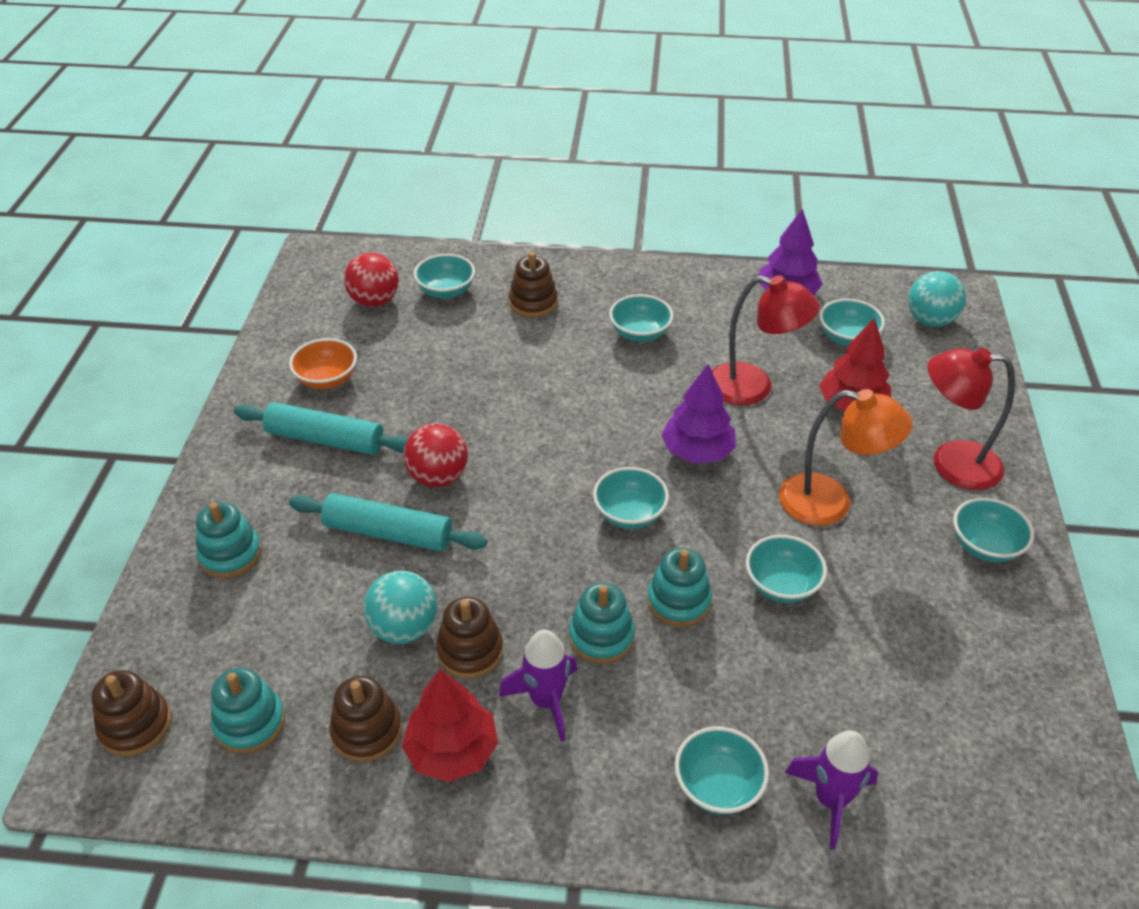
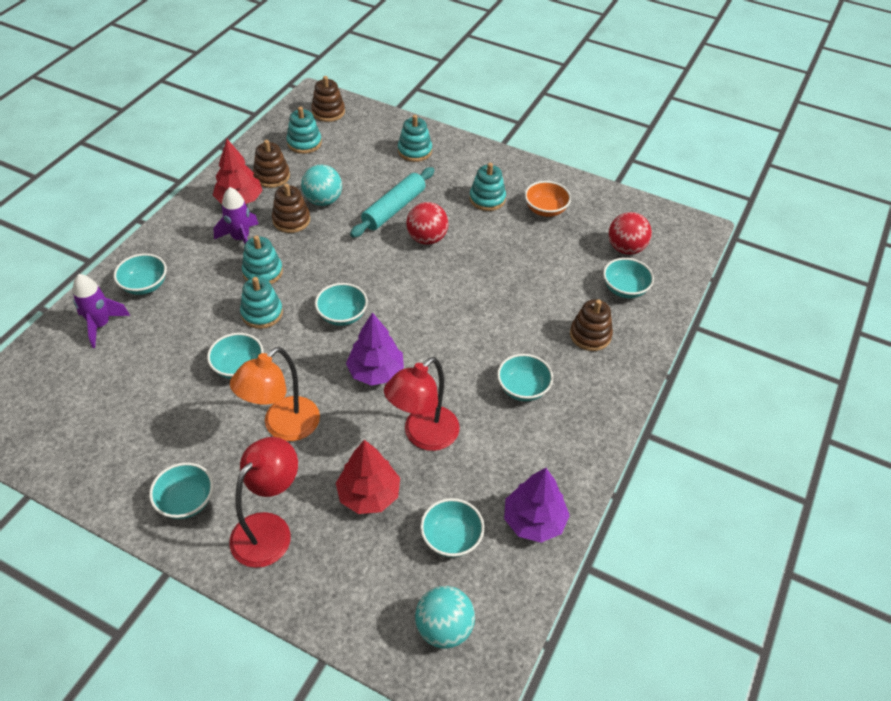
camera: 110 degrees right, 5 degrees up
(325, 439) = (487, 199): turquoise rolling pin -> turquoise stacking toy

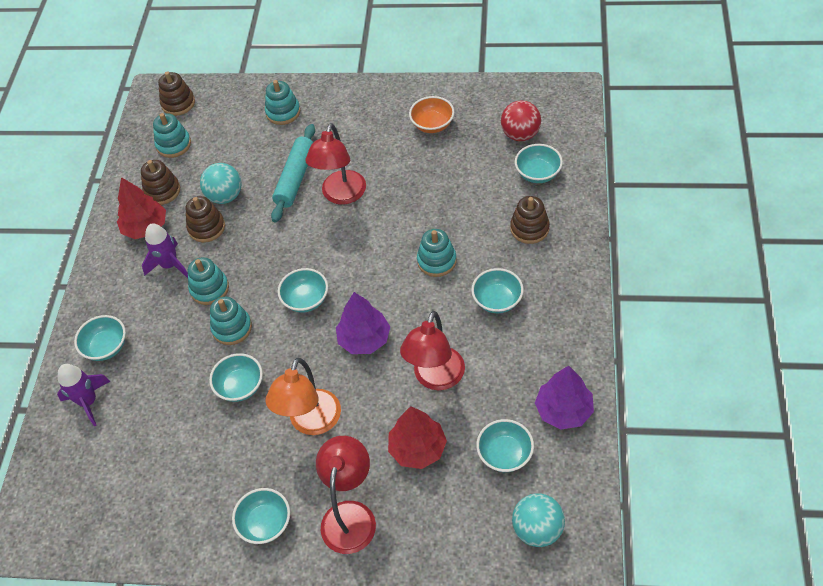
camera: 15 degrees left, 5 degrees up
(427, 238) = (341, 195): red ball -> red lamp
(487, 199) = (375, 135): turquoise stacking toy -> turquoise stacking toy (436, 261)

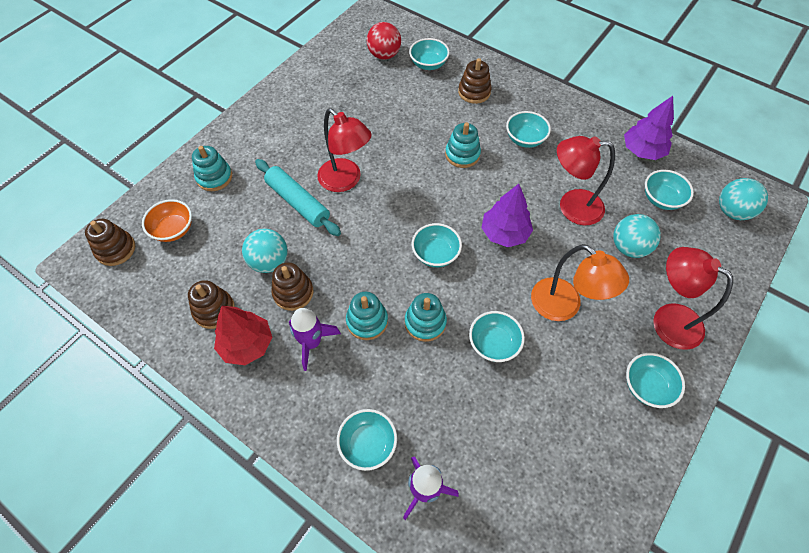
camera: 65 degrees left, 5 degrees up
(173, 144) = (165, 276): turquoise stacking toy -> none
(417, 448) = (628, 247): red tree -> turquoise ball
(432, 125) = (327, 94): orange bowl -> orange bowl (173, 230)
(435, 378) = (571, 206): red lamp -> red lamp turned 135 degrees clockwise

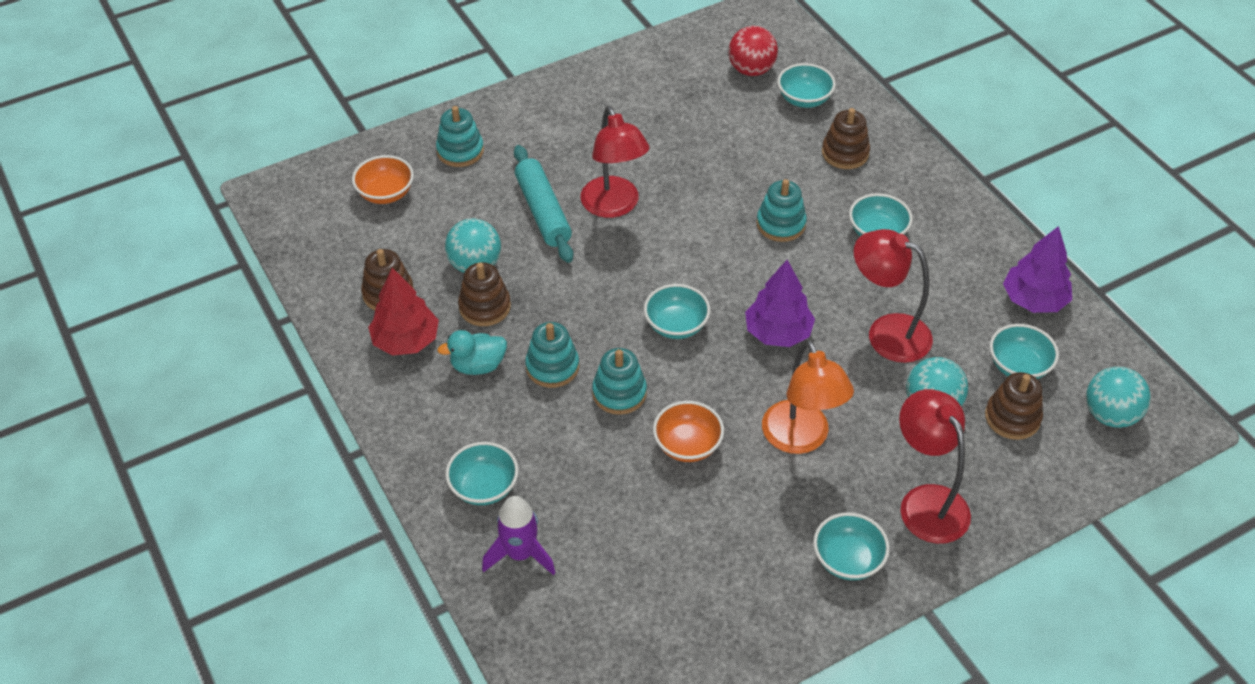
camera: 25 degrees right, 10 degrees down
(116, 249) = (313, 193): brown stacking toy -> brown stacking toy (1012, 417)
(312, 342) = (478, 365): purple rocket -> turquoise duck
(493, 344) = (687, 445): turquoise bowl -> orange bowl

